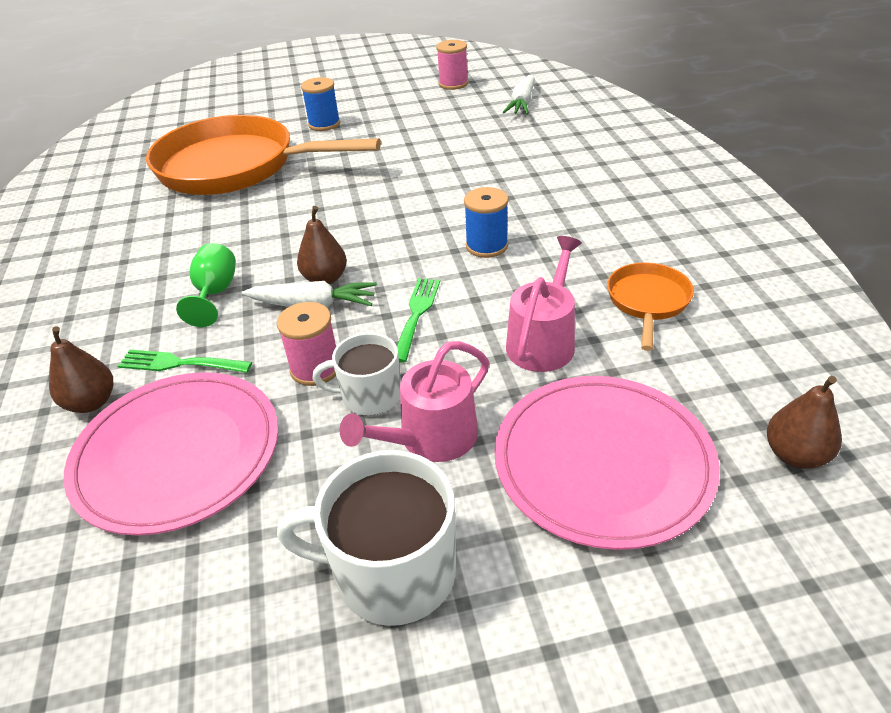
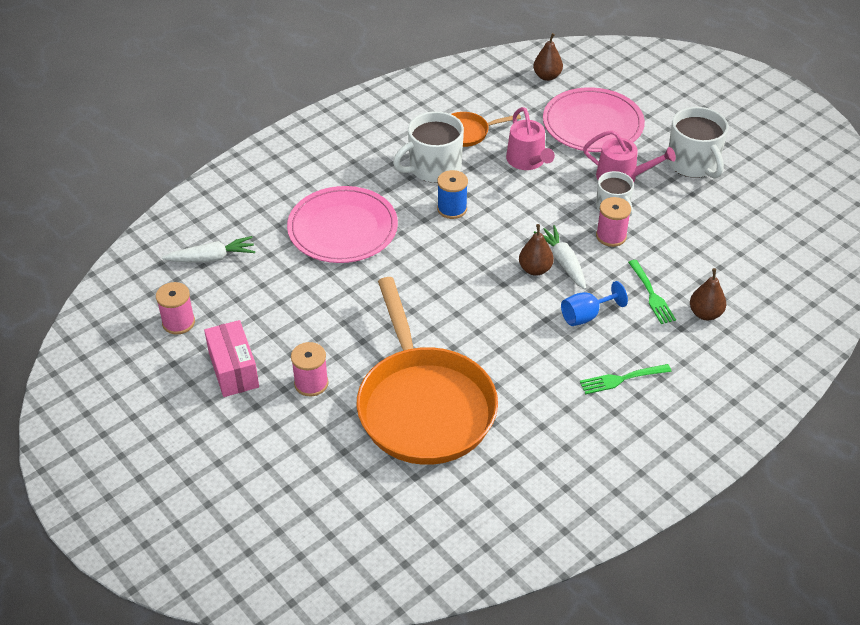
camera: 120 degrees left, 5 degrees up
(177, 454) = (702, 257): pink plate -> pink plate (342, 228)
(215, 293) = (586, 316): green goblet -> blue goblet
(324, 124) = (311, 383): blue spool -> pink spool
(376, 97) = (233, 370): none -> pink box
(416, 314) = (539, 215): green fork -> green fork (621, 379)
(543, 341) = (527, 161): pink watering can -> pink watering can turned 105 degrees counterclockwise
(580, 251) = (433, 168): none -> white mug

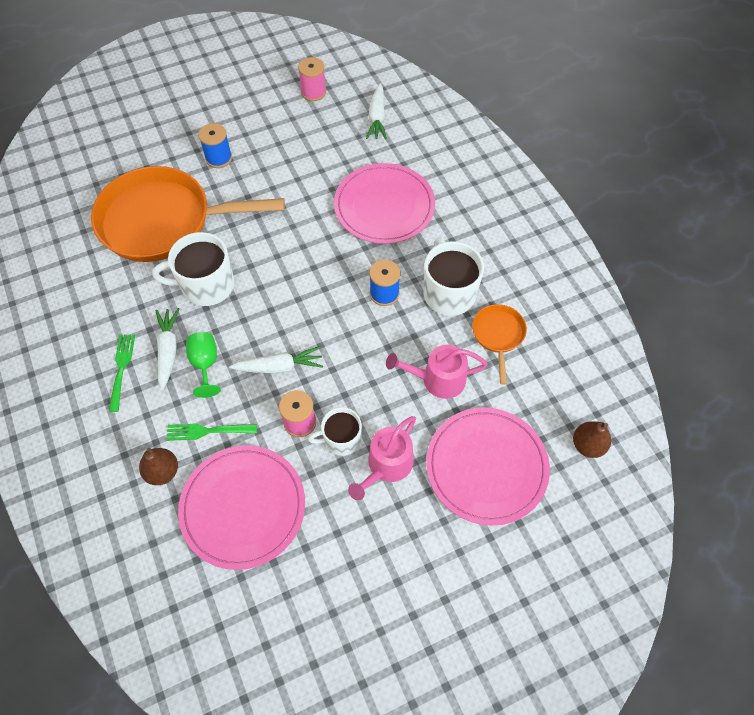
camera: 105 degrees right, 15 degrees up
(233, 370) = (252, 117): pink box -> none
(311, 383) = (219, 158): pink spool -> blue spool
(535, 269) = (279, 340): brown pear -> none
(584, 348) = (168, 350): none -> white carrot
(586, 316) = (205, 364): blue goblet -> green goblet
(693, 164) = (387, 556): white mug -> white mug (206, 285)
(705, 253) = (243, 507): none -> pink plate

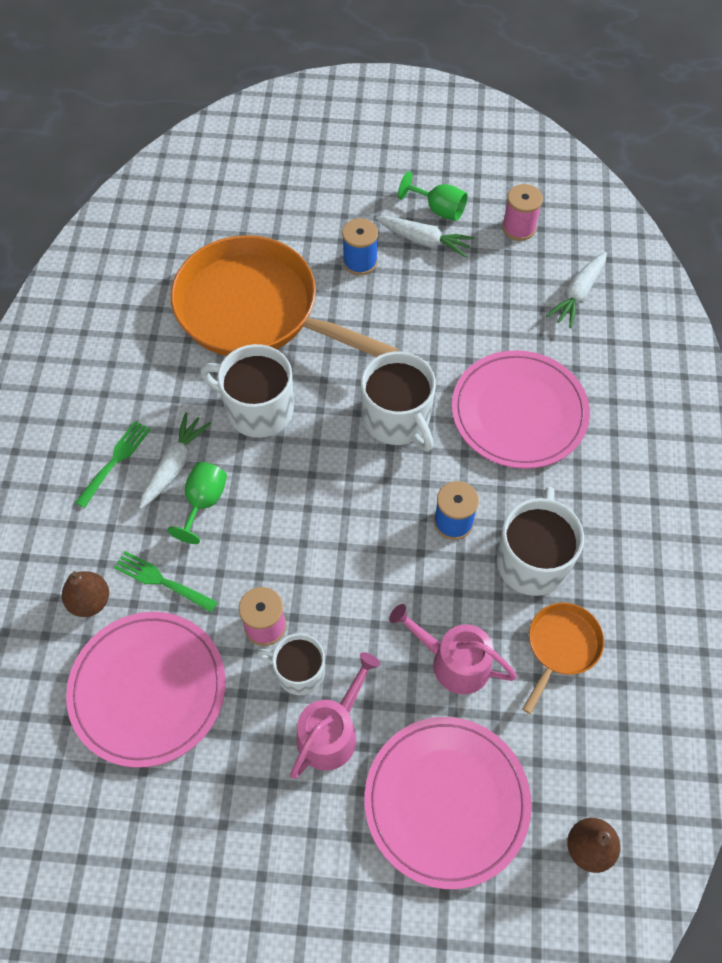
camera: 30 degrees right, 0 degrees up
(252, 102) = (438, 209): none -> green goblet
(279, 367) = (281, 548): white carrot -> white carrot (424, 241)
(307, 247) = (397, 420): none -> white mug
(387, 465) = (331, 732): pink watering can -> pink watering can turned 150 degrees clockwise

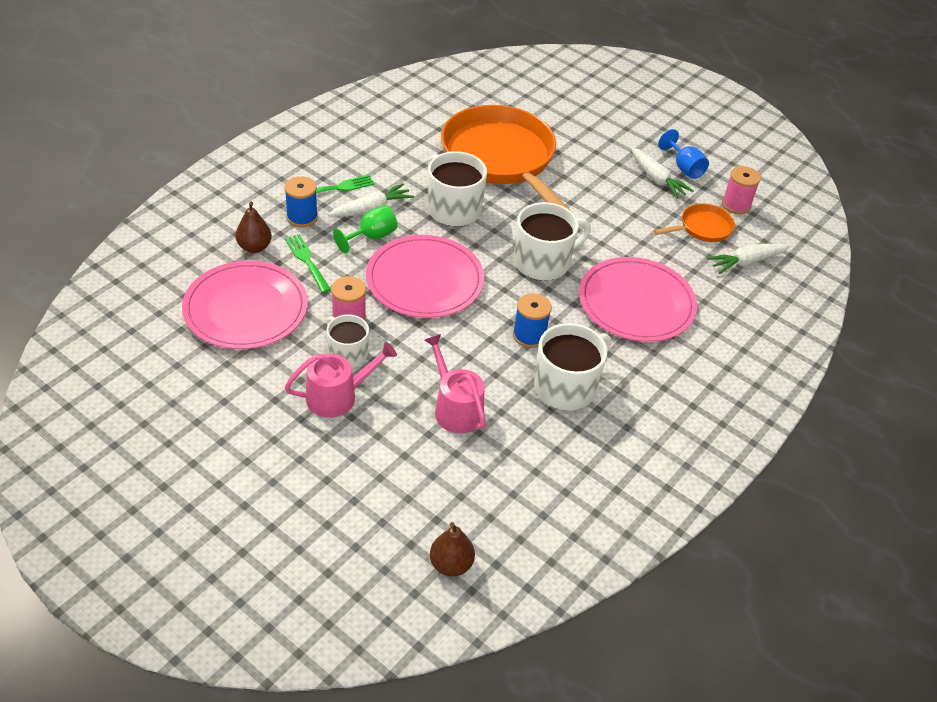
camera: 30 degrees right, 15 degrees down
(360, 262) = (598, 168): blue spool -> blue spool (302, 217)
(397, 420) = (543, 262): white mug -> white mug turned 120 degrees counterclockwise
(438, 209) = (684, 167): green goblet -> blue goblet
(446, 801) = (377, 478): pink plate -> pink plate (425, 280)
(561, 647) = (540, 445): orange pan -> orange pan (702, 228)

